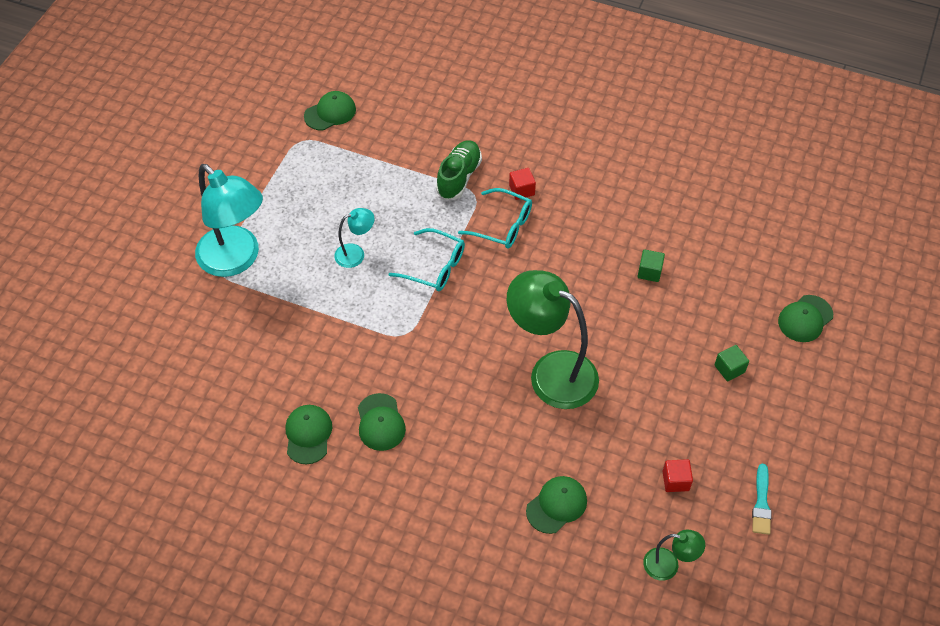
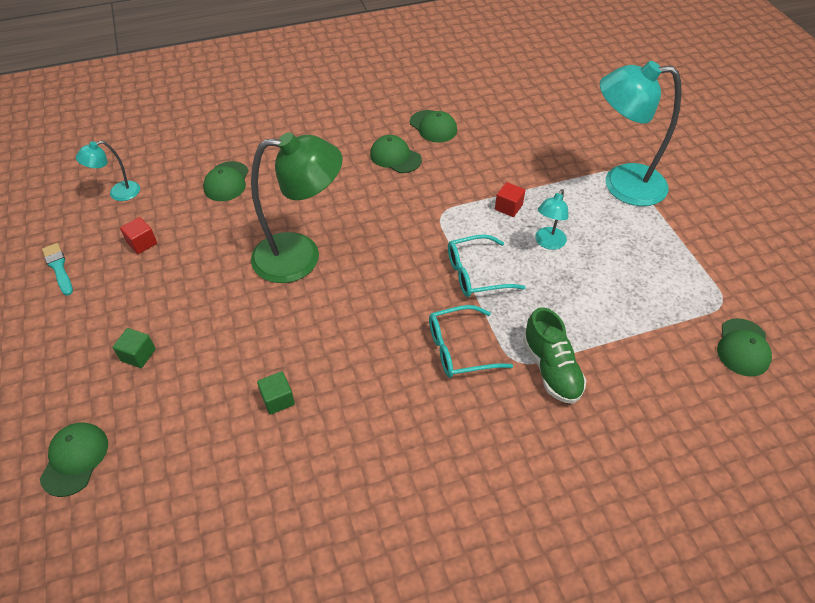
camera: 140 degrees right, 5 degrees down
(521, 190) = (479, 399): red cube -> red cube (508, 207)
(668, 565) = (118, 193): green lamp -> turquoise lamp

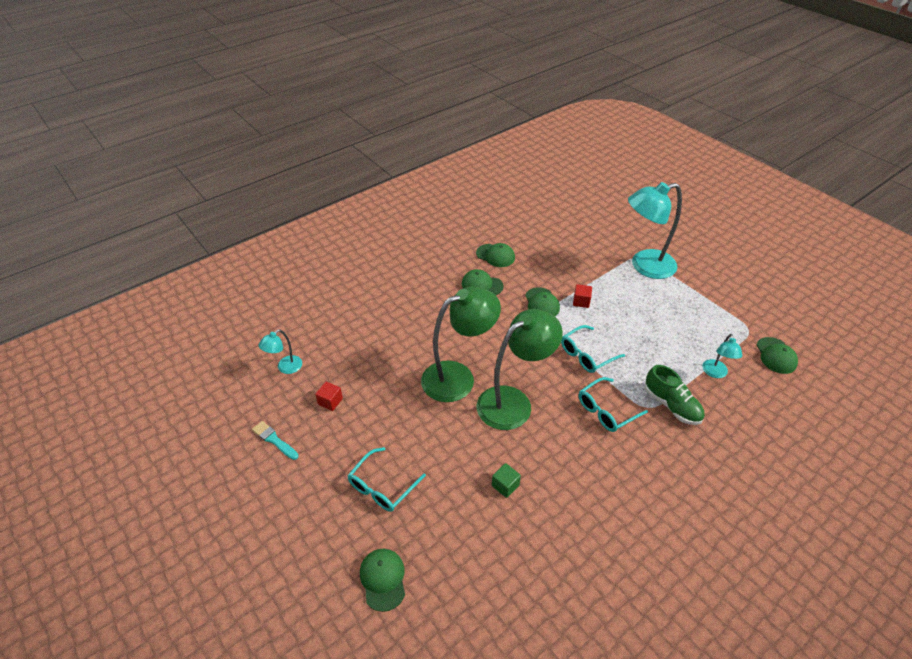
camera: 20 degrees left, 5 degrees down
(138, 355) = (382, 487): green cube -> turquoise glasses
(226, 182) = (367, 336): green cap -> green cap (542, 303)
(348, 304) = (513, 402): none -> green lamp
(548, 243) = (621, 320): turquoise lamp -> turquoise lamp (715, 373)

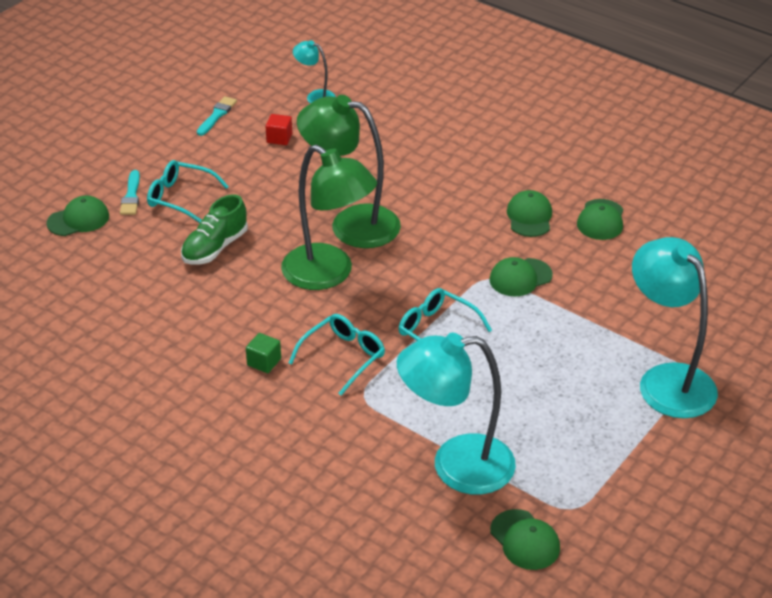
camera: 75 degrees right, 5 degrees down
(364, 527) = (131, 196): none -> turquoise brush
(458, 377) = (351, 224): green lamp -> green lamp turned 150 degrees clockwise
(505, 485) = (205, 284): green cube -> green cube (264, 362)
(581, 301) = (544, 316): red cube -> none
(606, 410) = (343, 357): turquoise glasses -> turquoise glasses turned 90 degrees clockwise
(671, 405) = (375, 420): green shoe -> green shoe (215, 248)
(715, 373) = (456, 466): turquoise lamp -> turquoise lamp, size x2.12
(776, 355) = (525, 540): green cap -> green cap turned 105 degrees counterclockwise

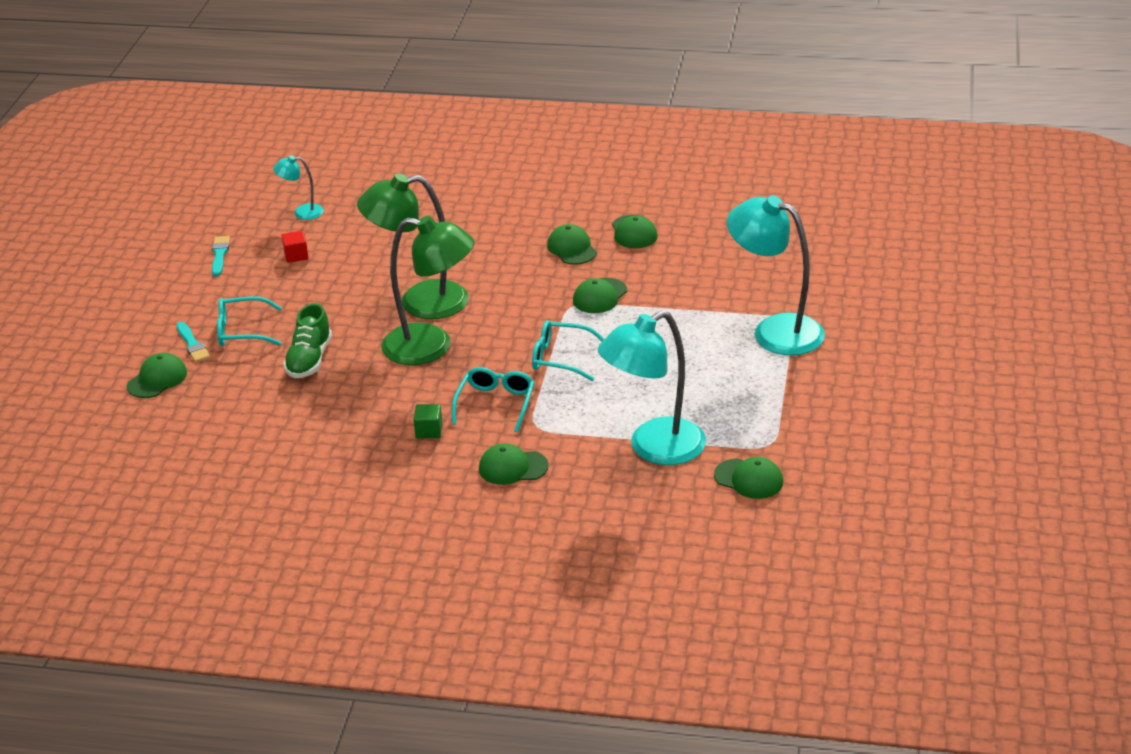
camera: 25 degrees left, 5 degrees down
(310, 432) = (513, 467): none -> green cap

